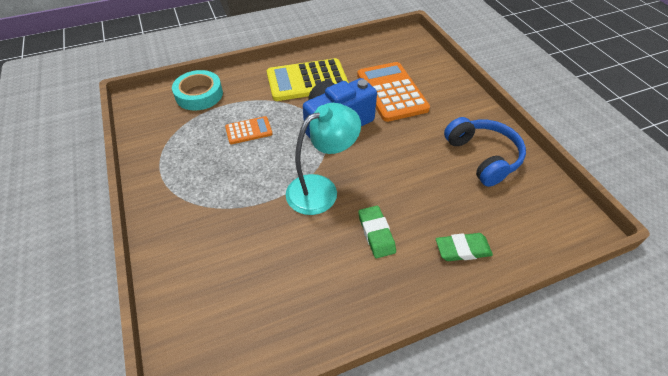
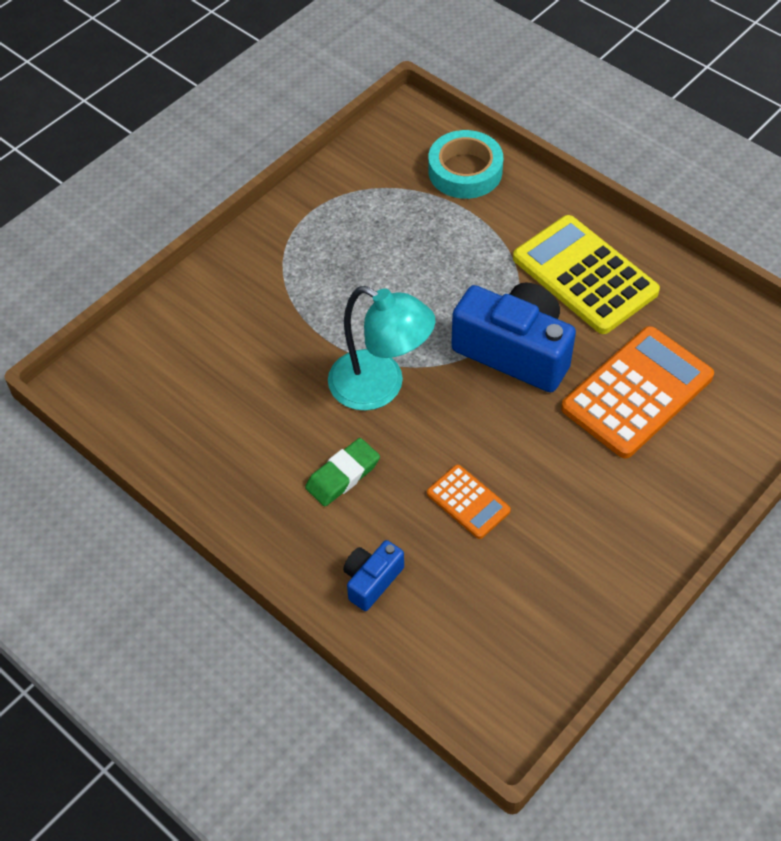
camera: 65 degrees right, 5 degrees up
(249, 131) = (433, 260): orange calculator -> orange calculator (468, 502)
(462, 249) = (371, 580): green eraser -> blue camera
(483, 157) = (565, 561): blue headphones -> none

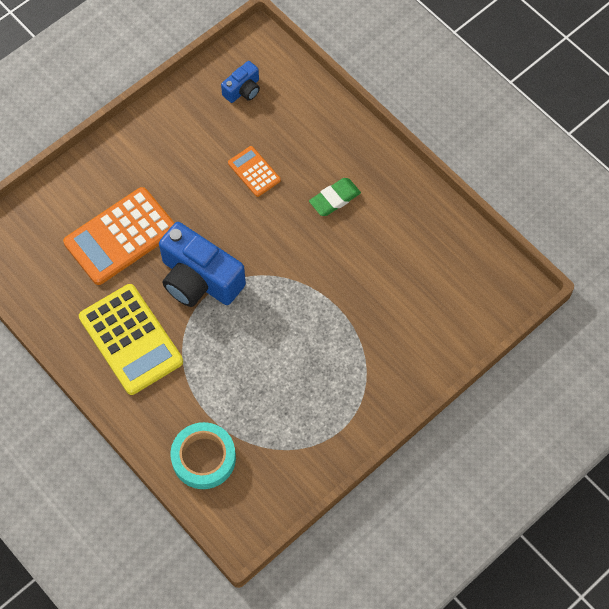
camera: 175 degrees left, 10 degrees up
(371, 580) = (323, 129): blue camera -> blue camera (243, 90)
(380, 387) = (301, 261): turquoise lamp -> none

